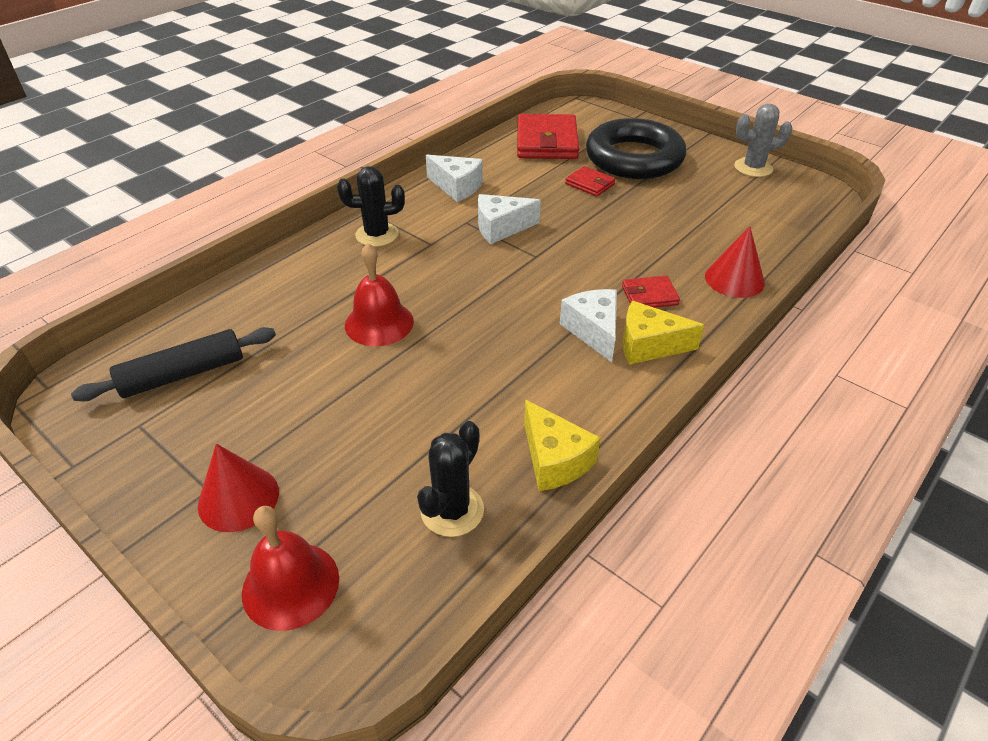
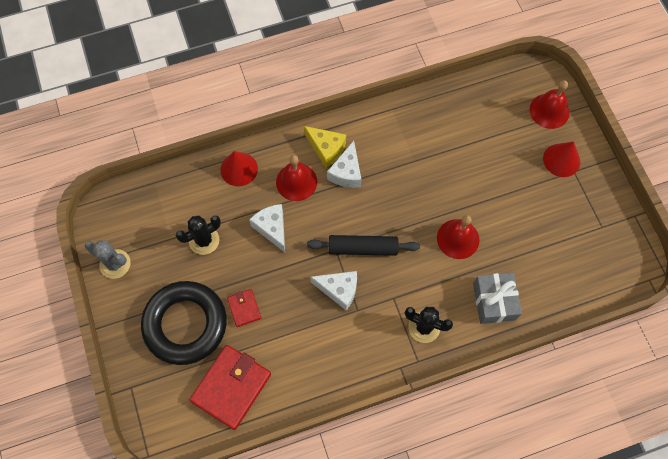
camera: 150 degrees left, 25 degrees up
(183, 374) = (575, 252): black rolling pin -> black rolling pin (362, 248)
(296, 283) = (494, 301): none -> grey gift
(452, 510) = (473, 110): black cactus -> black cactus (204, 240)
(457, 187) = (340, 358): white cheese -> white cheese (272, 228)
(554, 460) = (417, 111): yellow cheese -> none
(649, 295) = (296, 182): red wallet -> red bell

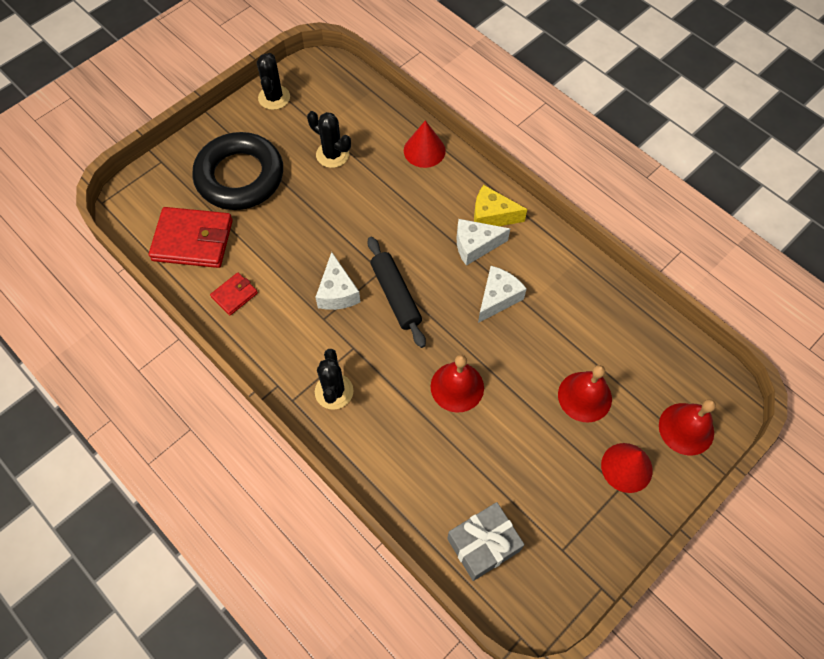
camera: 65 degrees right, 5 degrees down
(115, 264) = (274, 97): grey cactus -> black cactus
(244, 308) = (278, 217): red wallet -> red wallet (234, 295)
(272, 228) = (375, 205): white cheese -> white cheese (497, 298)
(296, 182) = (438, 205): red bell -> red bell (584, 396)
(326, 149) = (492, 216): yellow cheese -> yellow cheese turned 90 degrees clockwise
(494, 301) = (399, 455): grey gift -> grey gift (483, 544)

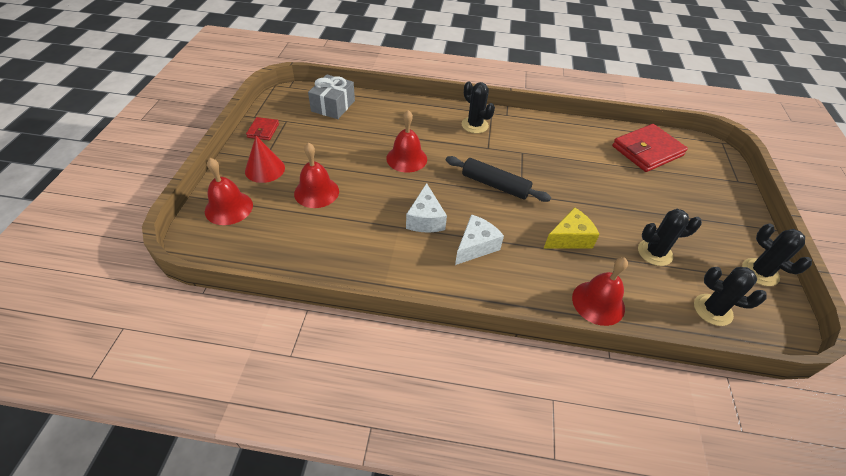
camera: 140 degrees right, 15 degrees down
(234, 295) = (584, 138): red wallet -> red wallet (263, 130)
(240, 176) = (683, 199): black ring -> none
(337, 292) = (532, 168): white cheese -> none
(348, 100) = (712, 310): none -> black cactus
(424, 150) = (598, 302): red cone -> red bell
(492, 216) = (485, 278): yellow cheese -> yellow cheese (569, 238)

